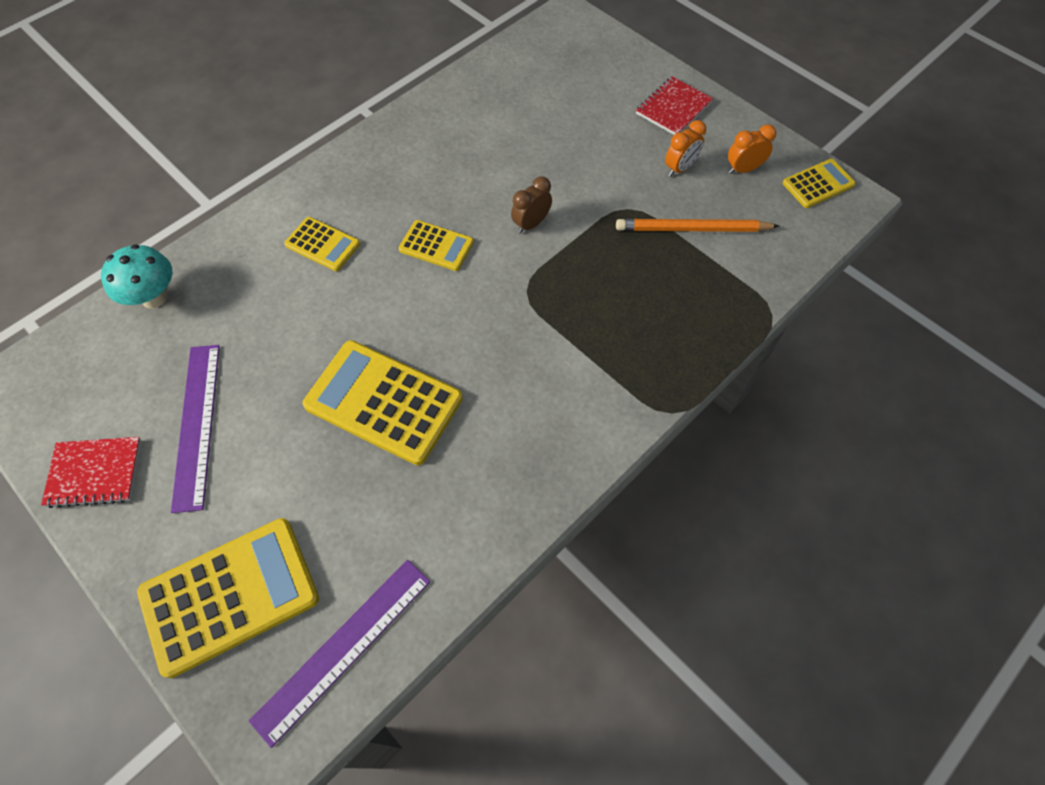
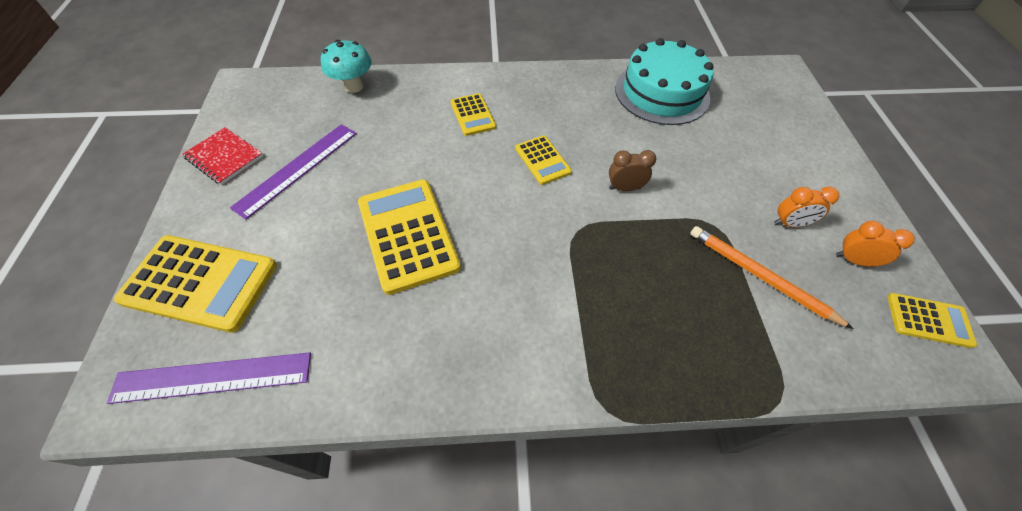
camera: 40 degrees right, 5 degrees down
(482, 105) = (661, 93): none -> turquoise cake
(673, 108) = (823, 177): red notebook -> none

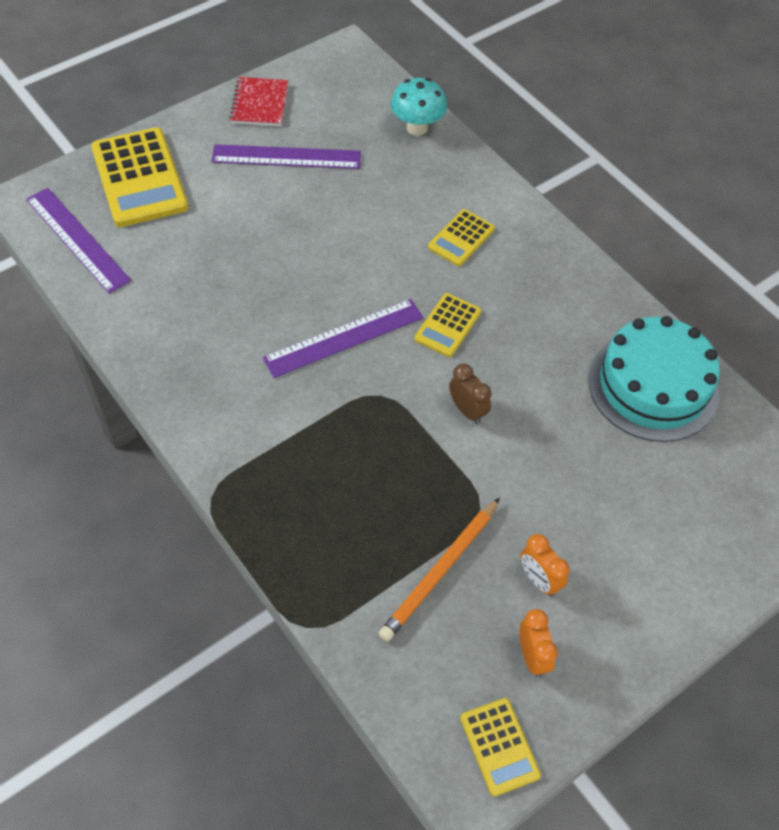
camera: 55 degrees right, 0 degrees up
(408, 234) = (278, 274): yellow calculator -> none
(506, 225) = (343, 337): none -> purple ruler
(760, 277) = (440, 571): orange pencil -> orange pencil turned 150 degrees counterclockwise

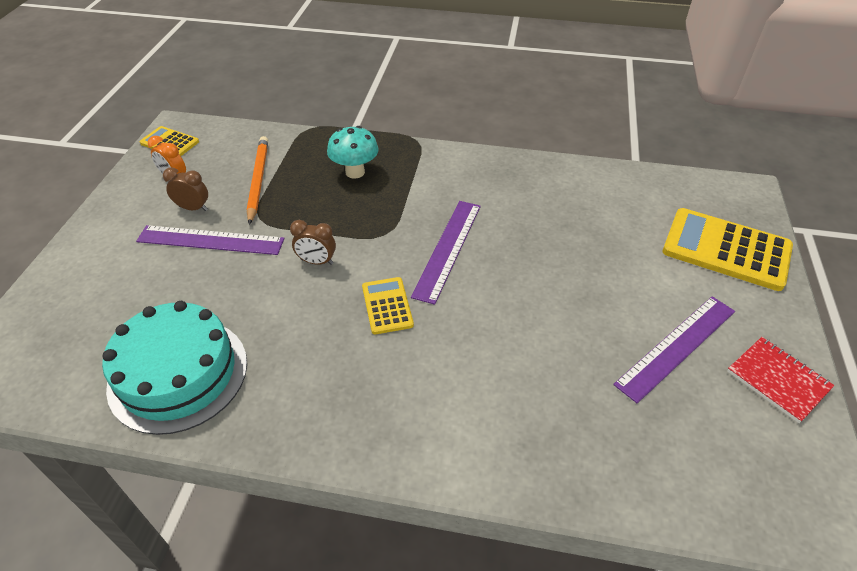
camera: 140 degrees right, 10 degrees down
(77, 239) = (681, 191): purple ruler -> purple ruler (210, 240)
(417, 128) = (633, 480): turquoise mushroom -> turquoise mushroom (355, 172)
(461, 238) = (453, 386): yellow calculator -> none
(539, 580) = (193, 208): orange clock -> brown clock

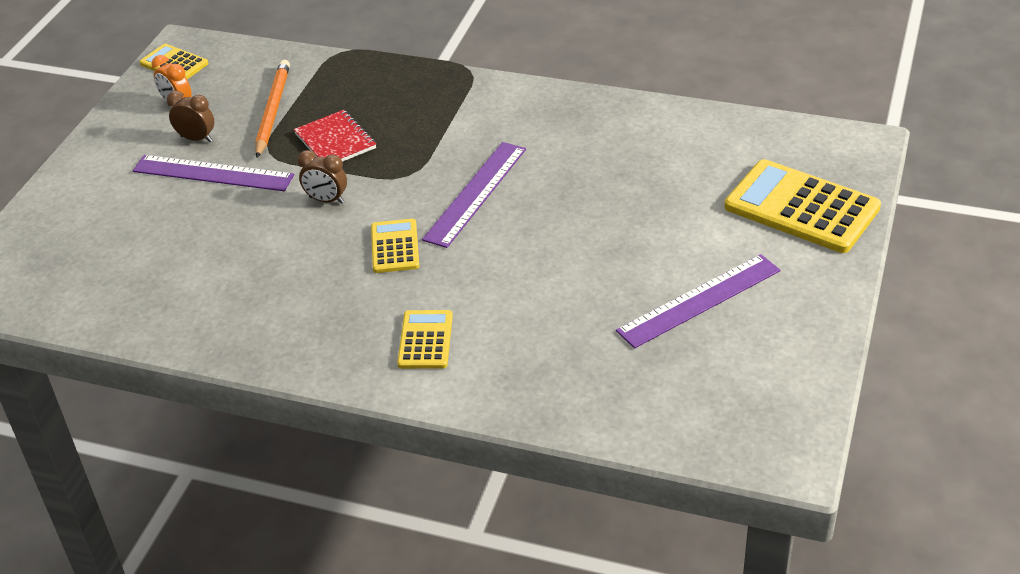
camera: 10 degrees right, 5 degrees down
(178, 373) = (170, 297): turquoise cake -> none
(355, 172) = (387, 105): turquoise mushroom -> none
(436, 407) = (425, 340): none -> yellow calculator
(778, 380) = (796, 336): red notebook -> red notebook (335, 141)

